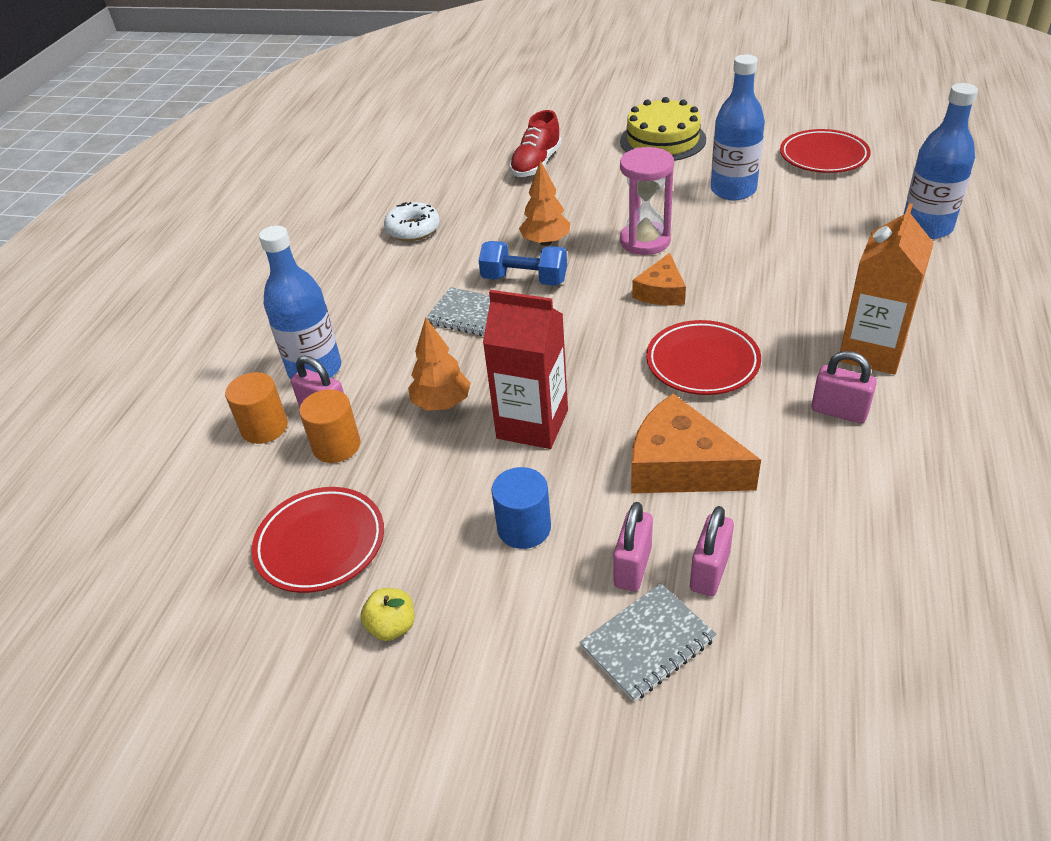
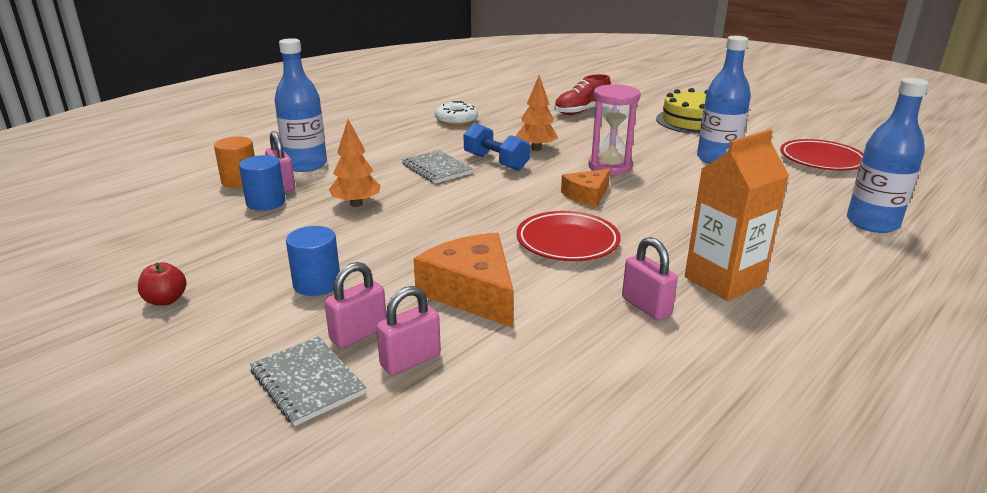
camera: 25 degrees right, 15 degrees down
(320, 544) = (188, 244): red plate -> none
(336, 446) = (266, 202): orange cylinder -> blue cylinder
(392, 626) = (166, 300): yellow apple -> red apple
(532, 424) = (399, 233): red carton -> none
(647, 643) = (307, 382): grey notebook -> grey notebook turned 60 degrees clockwise

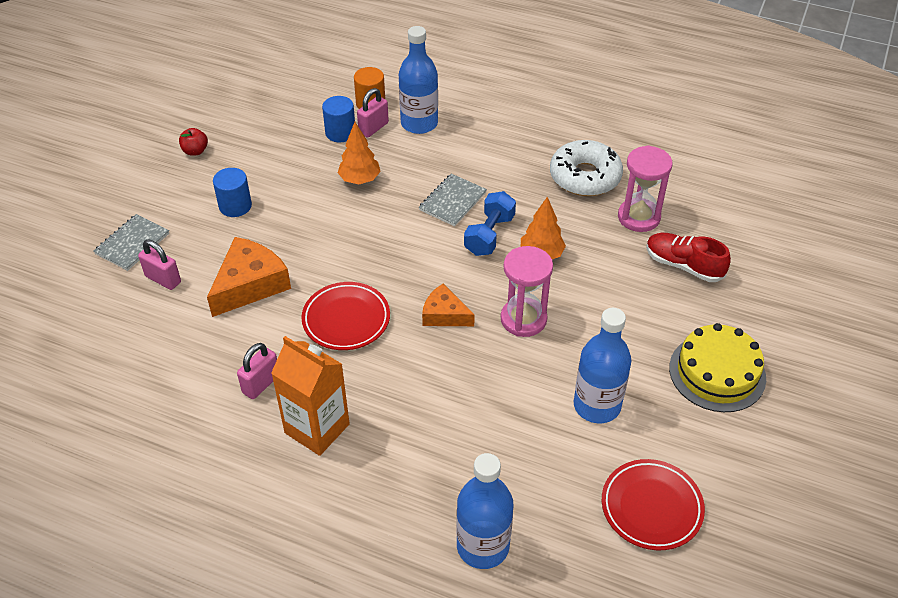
camera: 70 degrees right, 20 degrees up
(358, 334) = (184, 247): pink padlock -> none
(456, 120) = (585, 177): white donut -> white donut, size x1.52
(519, 114) = (638, 217): none -> pink hourglass

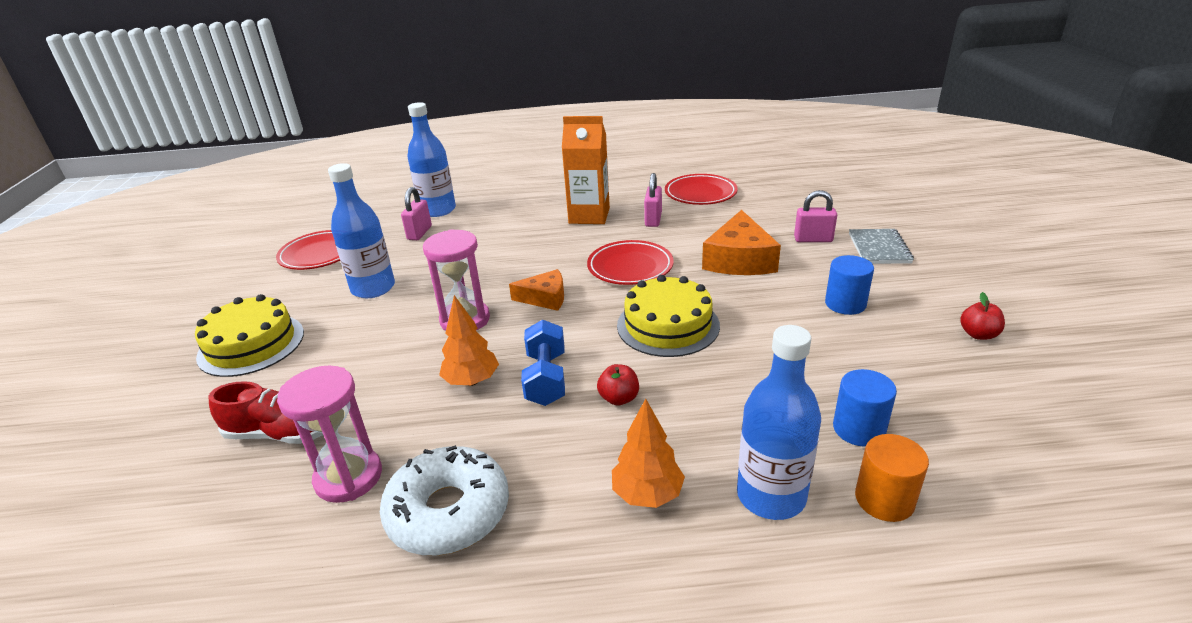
camera: 155 degrees right, 15 degrees down
(166, 408) = (700, 194): none -> red plate
(359, 179) = (756, 379): orange tree -> orange tree (647, 494)
(373, 128) = (825, 457): pink padlock -> pink padlock (419, 233)
(373, 243) = (668, 325): none -> yellow cake
(452, 201) = (619, 398): grey notebook -> red apple

